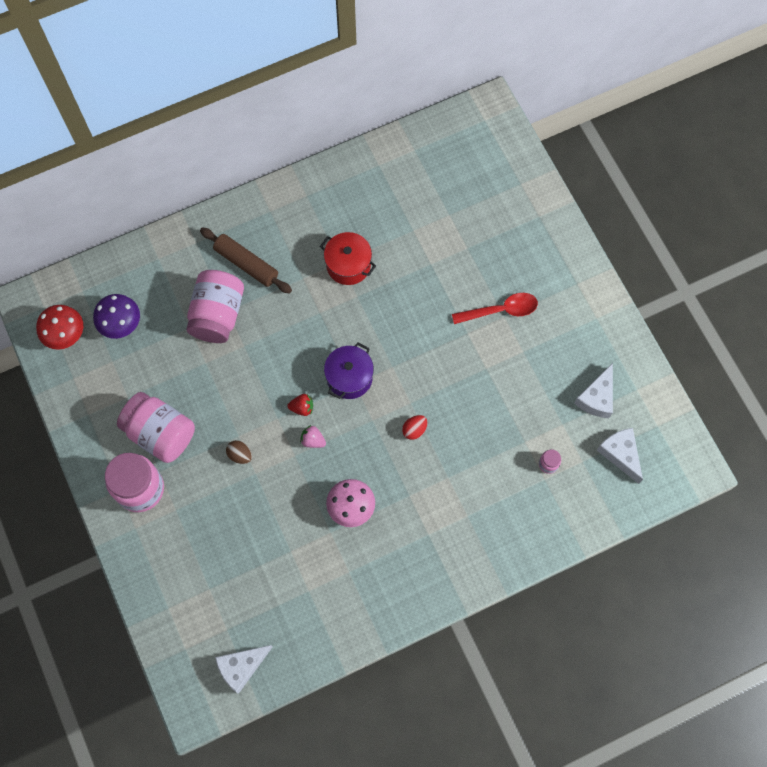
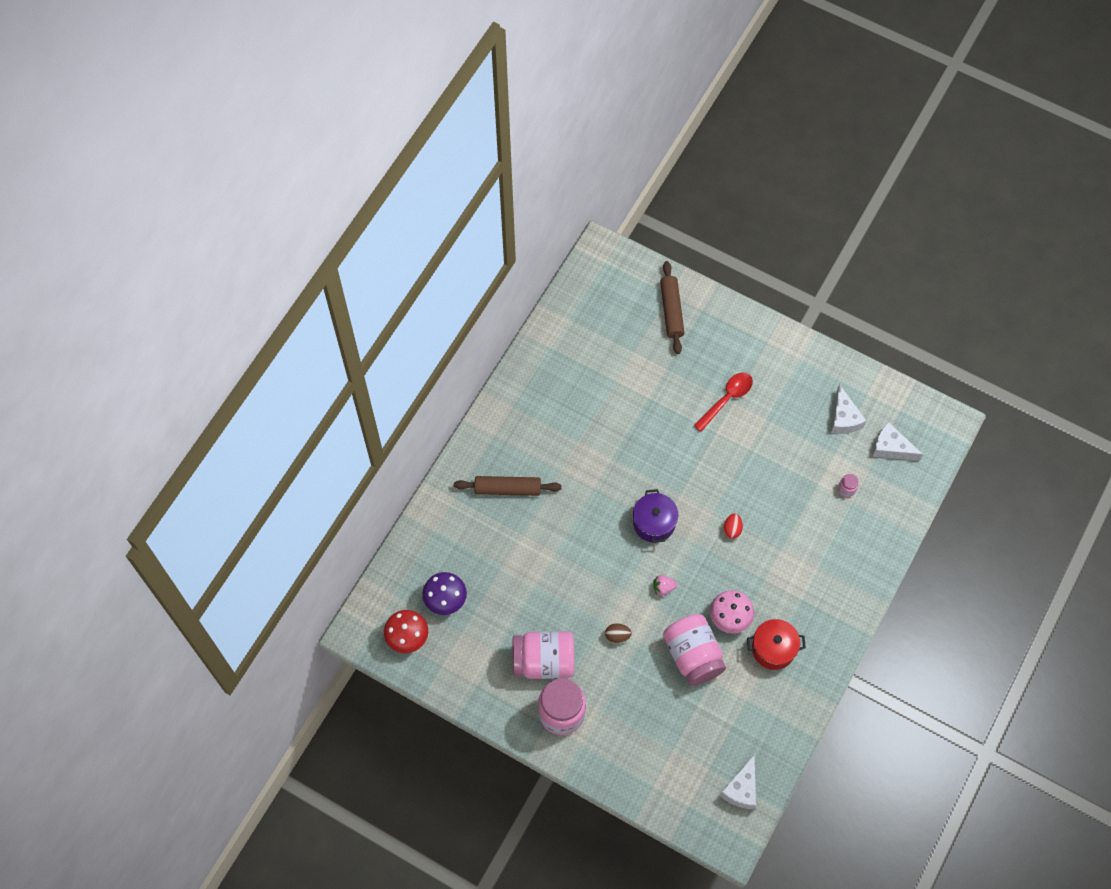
camera: 35 degrees left, 5 degrees down
(217, 314) = (516, 542): pink jar -> pink jar (693, 655)
(302, 408) = (636, 569): red strawberry -> none
(348, 265) = (587, 439): red pot -> red pot (773, 649)
(511, 200) = (671, 311): none -> brown rolling pin

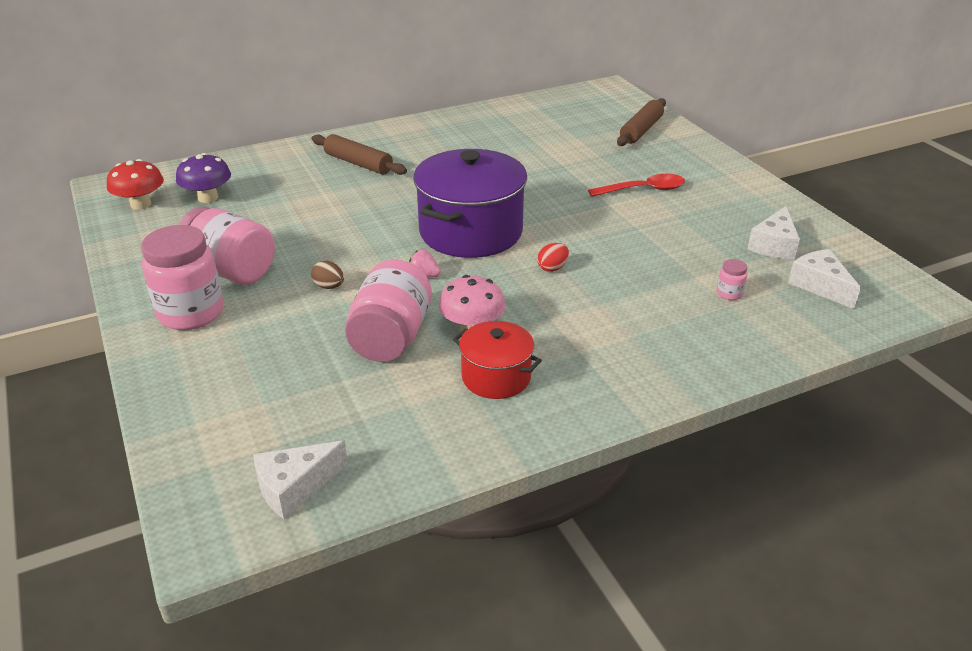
camera: 35 degrees right, 30 degrees down
(654, 523) = (470, 232): purple pot -> purple pot, size x1.86

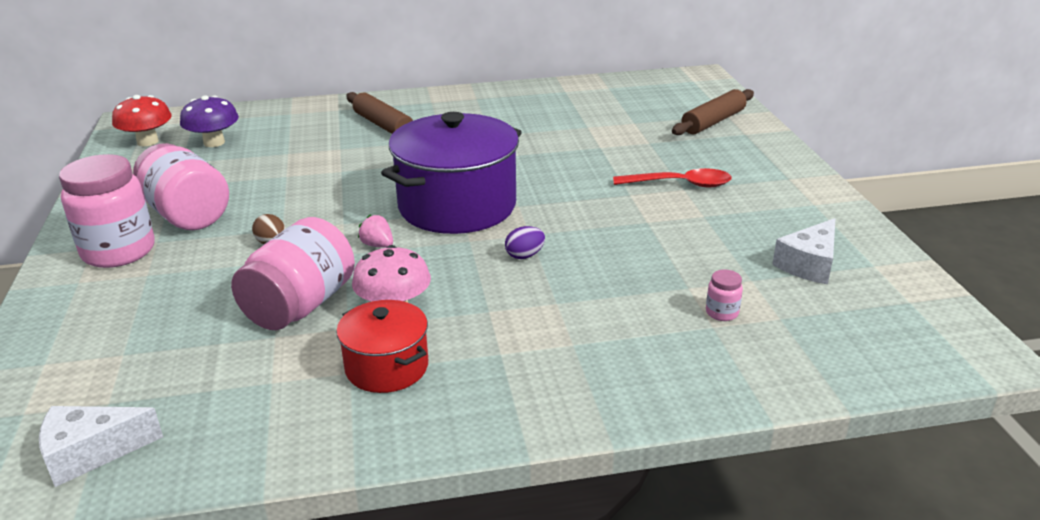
camera: 15 degrees right, 5 degrees down
(552, 268) = (524, 255): red egg -> purple egg
(820, 286) = (845, 320): white cheese -> none

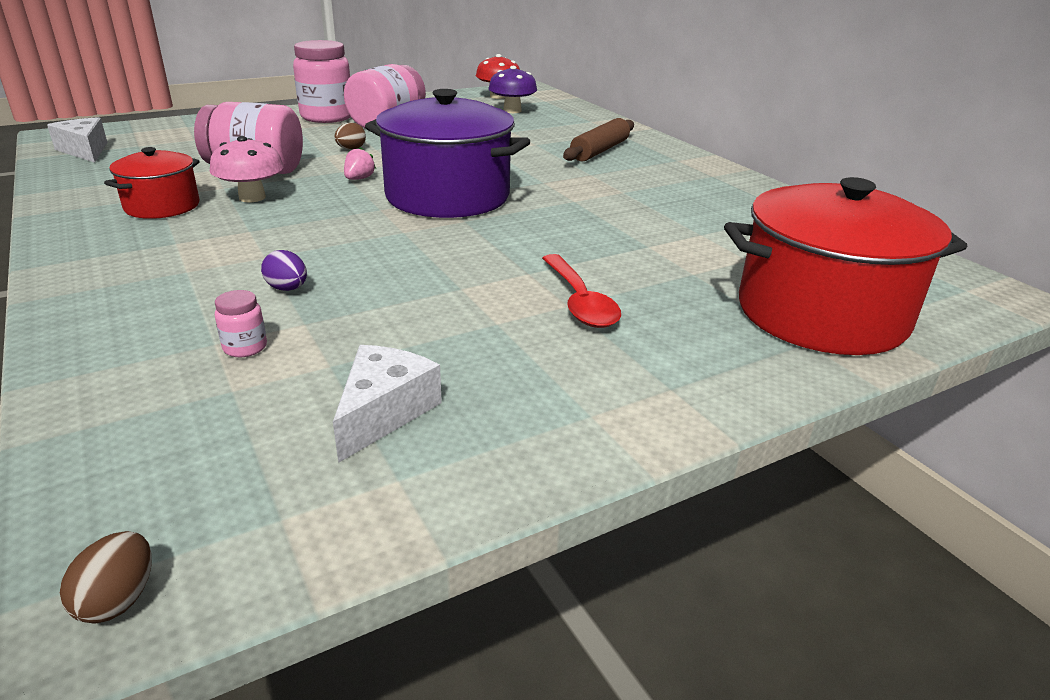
camera: 70 degrees right, 0 degrees up
(524, 255) = (357, 234): purple egg -> purple egg (287, 289)
(713, 122) = (821, 314): brown rolling pin -> red pot
(809, 264) = (384, 412): white cheese -> white cheese turned 90 degrees clockwise
(977, 350) = (118, 600): none -> brown egg

